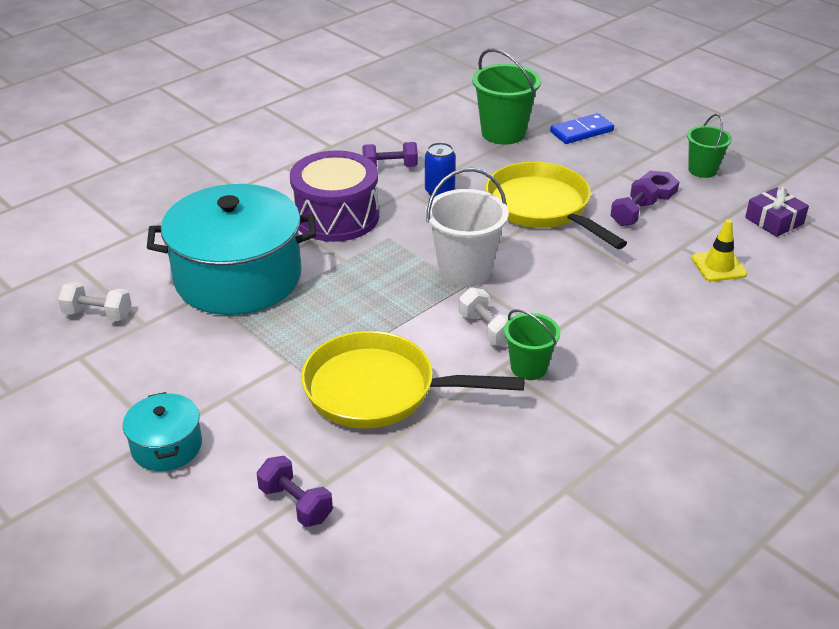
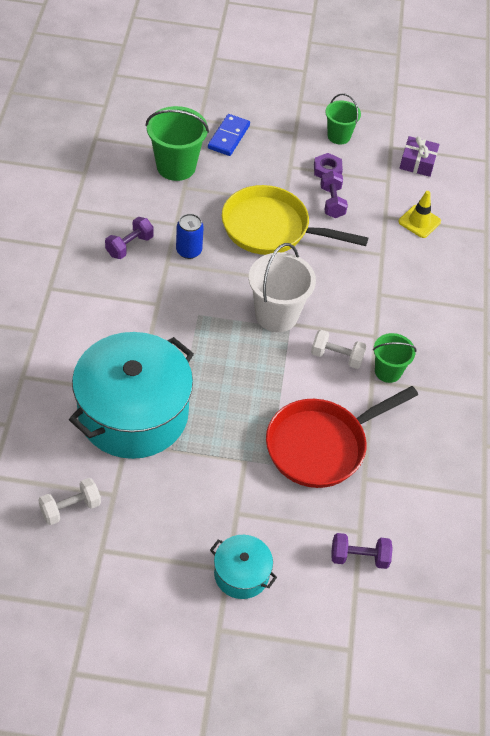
camera: 45 degrees left, 15 degrees up
(336, 216) = (141, 316): purple drum -> none
(378, 390) = (321, 445): yellow pan -> red pan

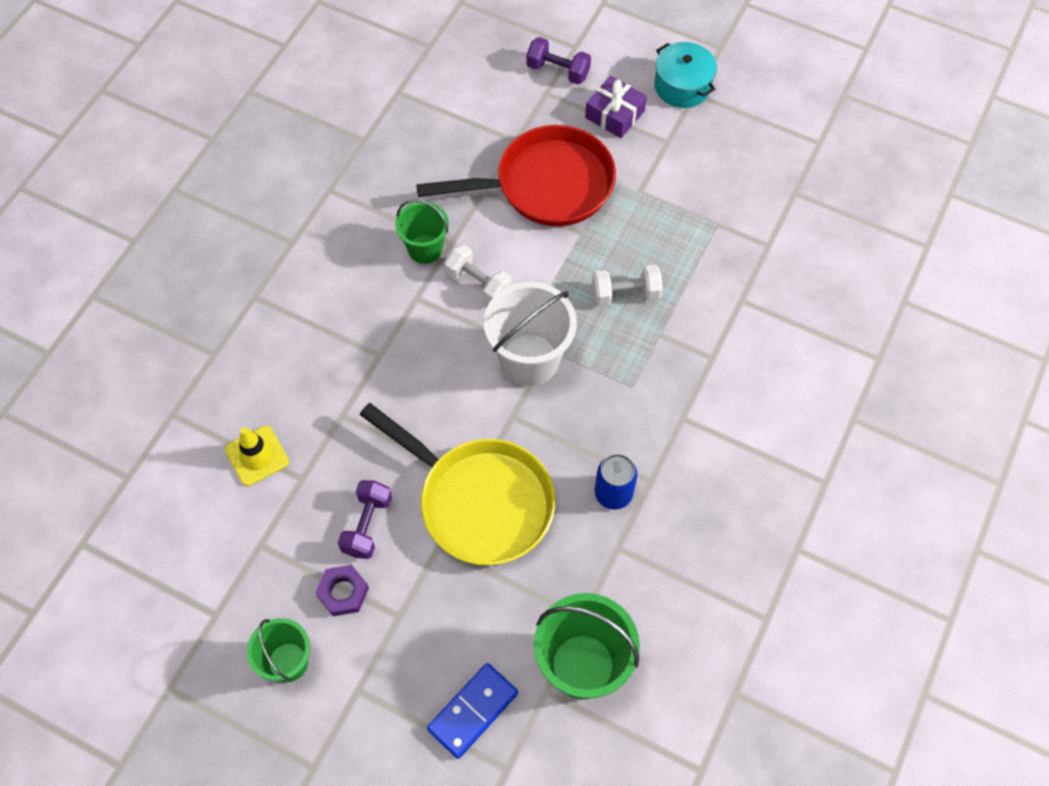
camera: 155 degrees left, 10 degrees up
(70, 508) = (844, 190): white dumbbell -> white dumbbell (625, 294)
(129, 246) = (697, 525): purple dumbbell -> none
(133, 413) = (751, 277): turquoise pot -> none
(417, 162) = (192, 569): purple gift -> purple gift (614, 114)

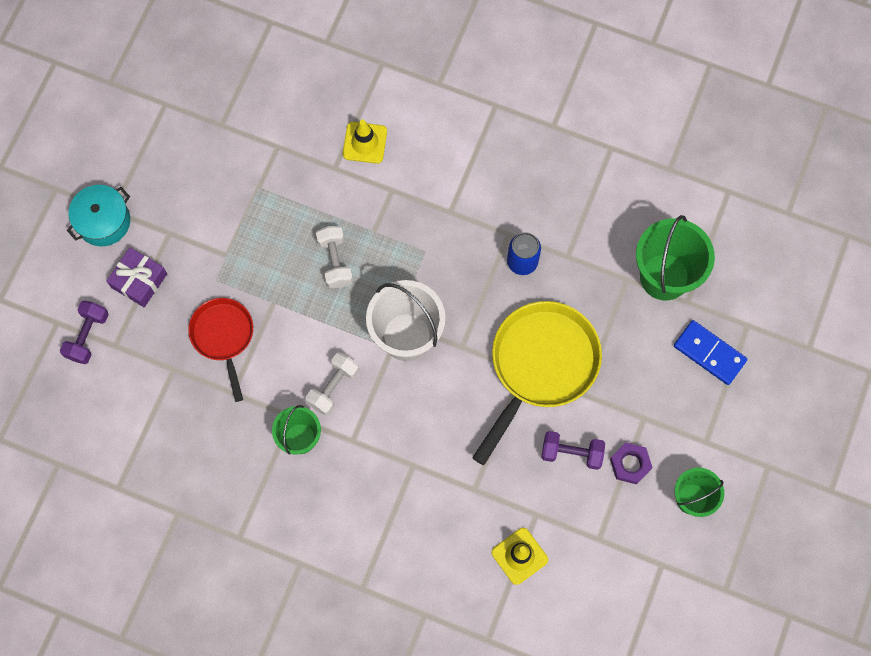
camera: 95 degrees left, 10 degrees up
(546, 185) = (223, 336): red pan -> red pan, size x0.60
(772, 333) = (365, 143): none -> yellow traffic cone

